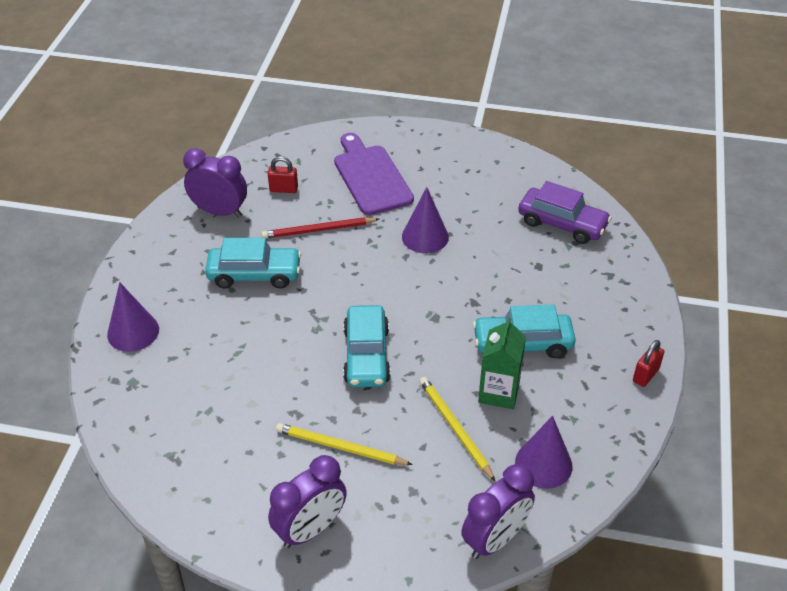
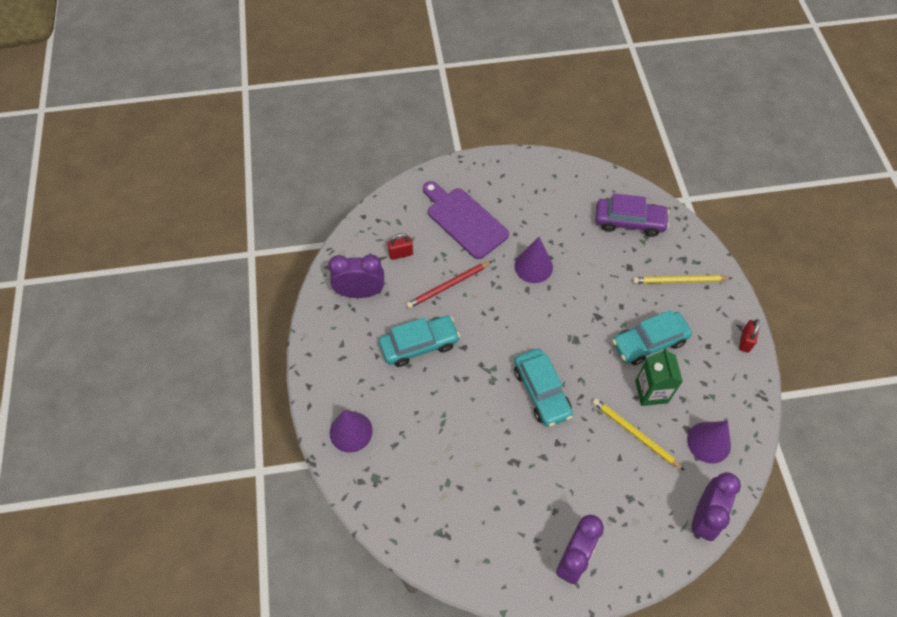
camera: 20 degrees left, 15 degrees up
(340, 447) = (561, 480): yellow pencil -> yellow pencil (679, 281)

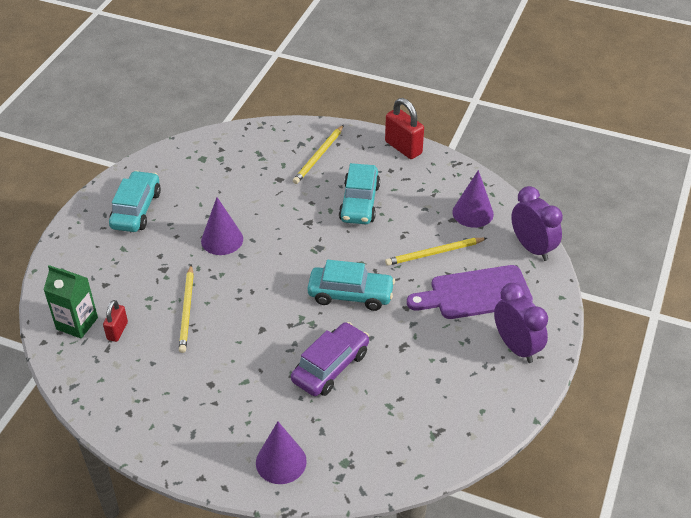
camera: 60 degrees left, 15 degrees down
(360, 292) = (131, 385): purple clock -> none
(419, 345) = (231, 362): turquoise car -> turquoise car (136, 209)
(448, 286) = (187, 310): red pencil -> yellow pencil
(464, 220) = (126, 265): purple cutting board -> purple cutting board (475, 293)
(629, 222) = (236, 157): purple car -> purple car (330, 367)
(651, 391) = (404, 224): green carton -> green carton (77, 323)
(745, 341) = (403, 148): red padlock -> red padlock, size x1.68

